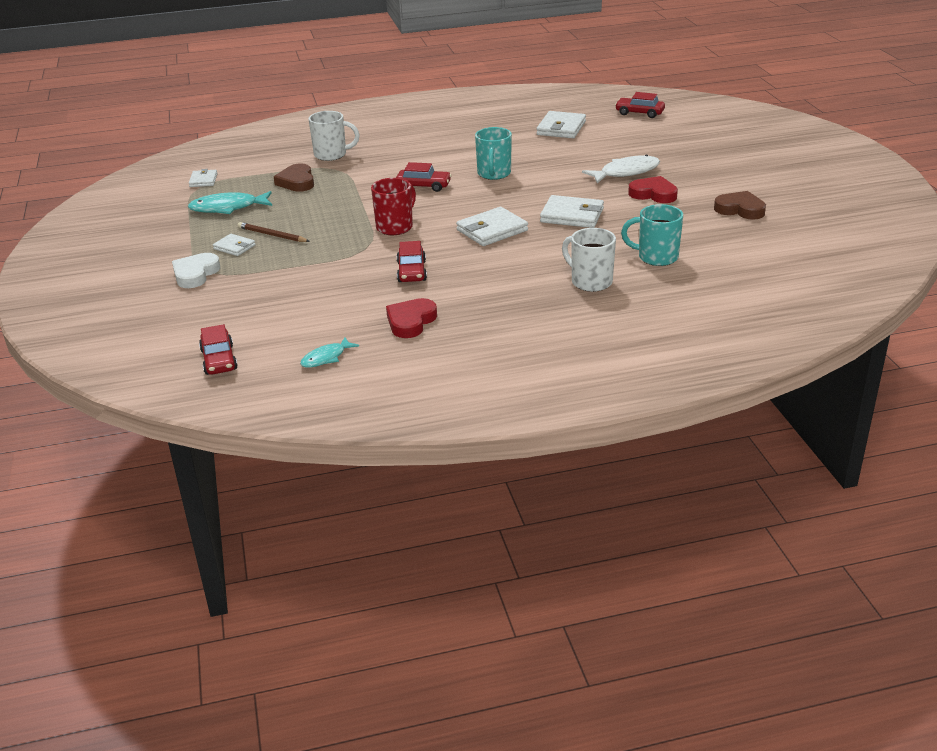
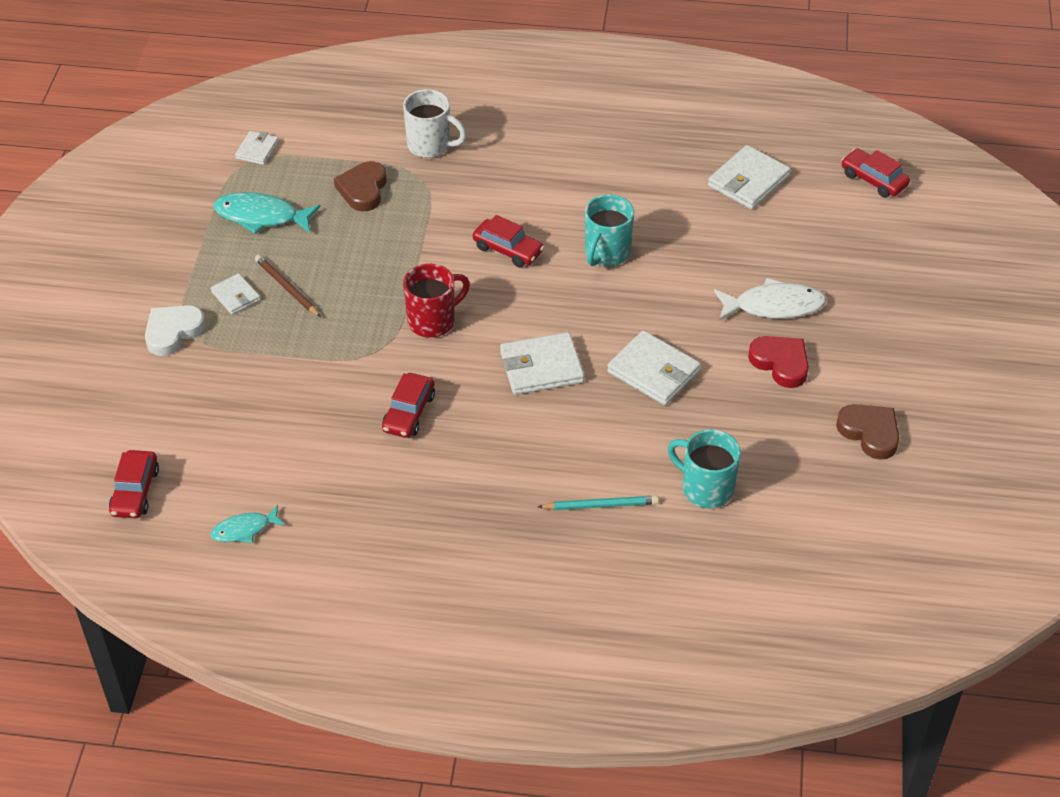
camera: 20 degrees right, 15 degrees up
(411, 322) = (362, 502): red heart -> none
(590, 282) = (600, 505): white mug -> turquoise pencil

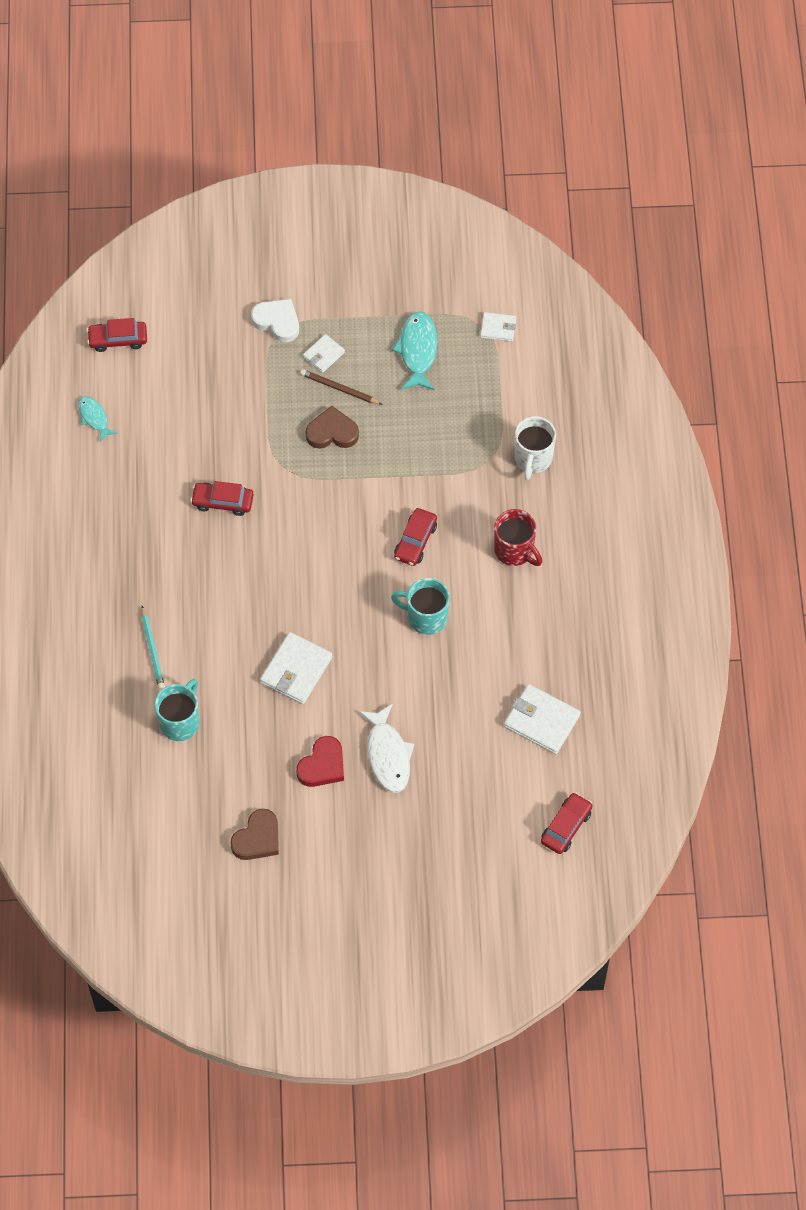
camera: 80 degrees right, 15 degrees up
(287, 288) = (340, 388): brown pencil -> brown pencil turned 105 degrees counterclockwise
(363, 190) = (466, 418): brown heart -> brown heart (332, 432)
(433, 321) = (322, 500): red mug -> red mug (515, 550)
(541, 367) = (286, 587): white wallet -> none

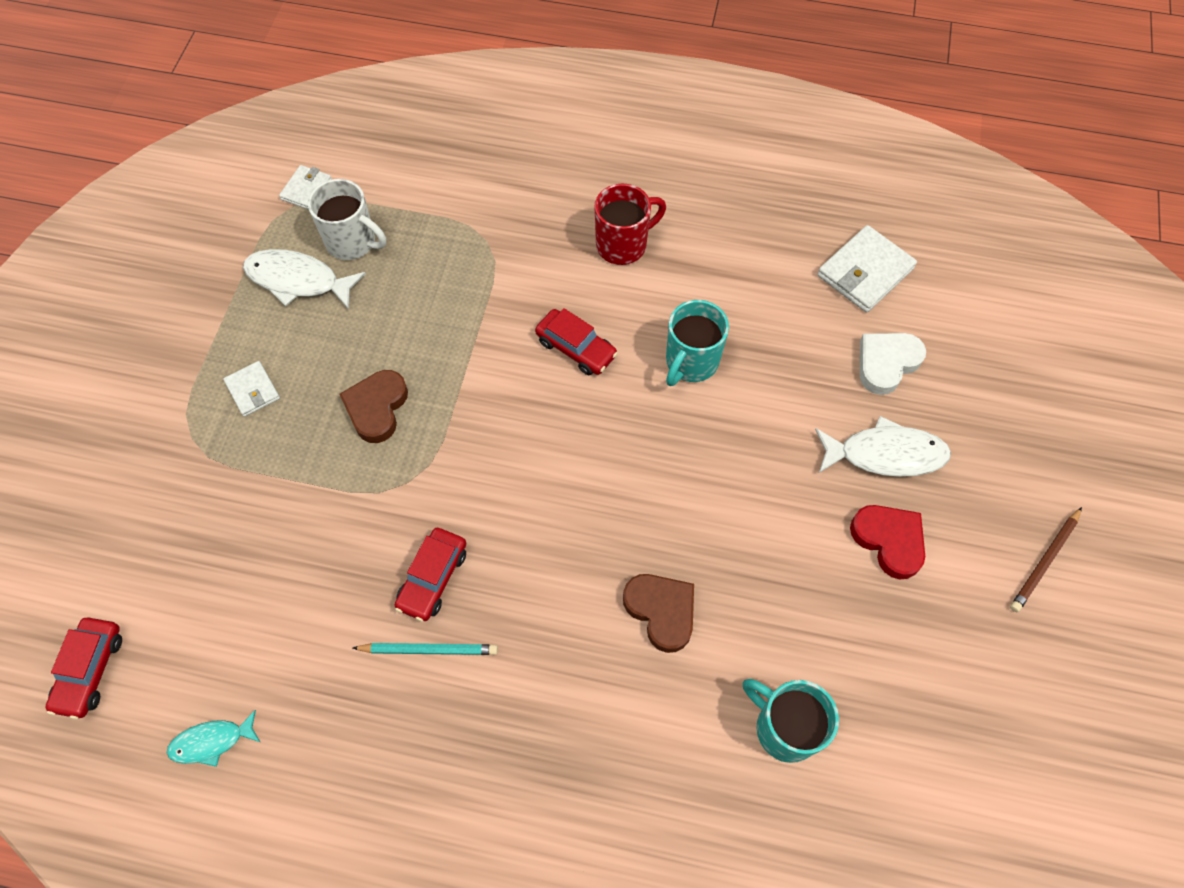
camera: 75 degrees left, 0 degrees up
(152, 649) = (651, 743): turquoise pencil -> turquoise pencil (428, 650)
(257, 838) = (994, 657): brown heart -> brown heart (661, 611)
(277, 321) = (173, 436): white heart -> white heart (886, 363)
(296, 670) = (733, 540): white wallet -> none
(340, 388) = (314, 383): brown pencil -> brown pencil (1045, 561)
(418, 350) = (298, 280): turquoise fish -> white fish
(533, 459) = (502, 197): white mug -> white mug (352, 242)
(566, 826) = (1013, 281): red car -> none

